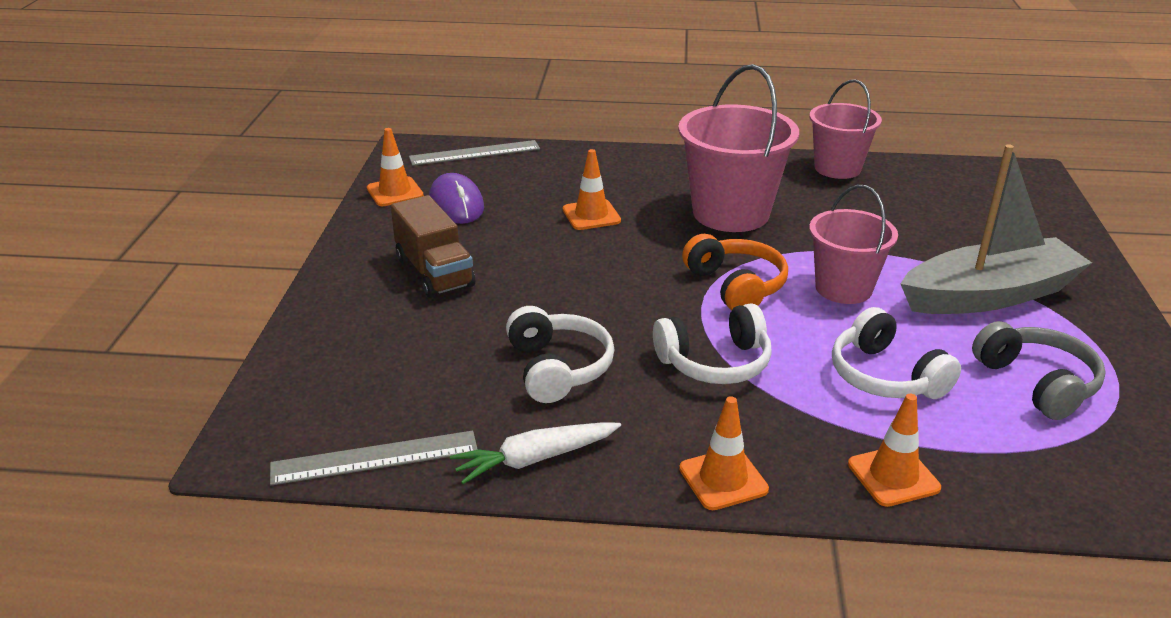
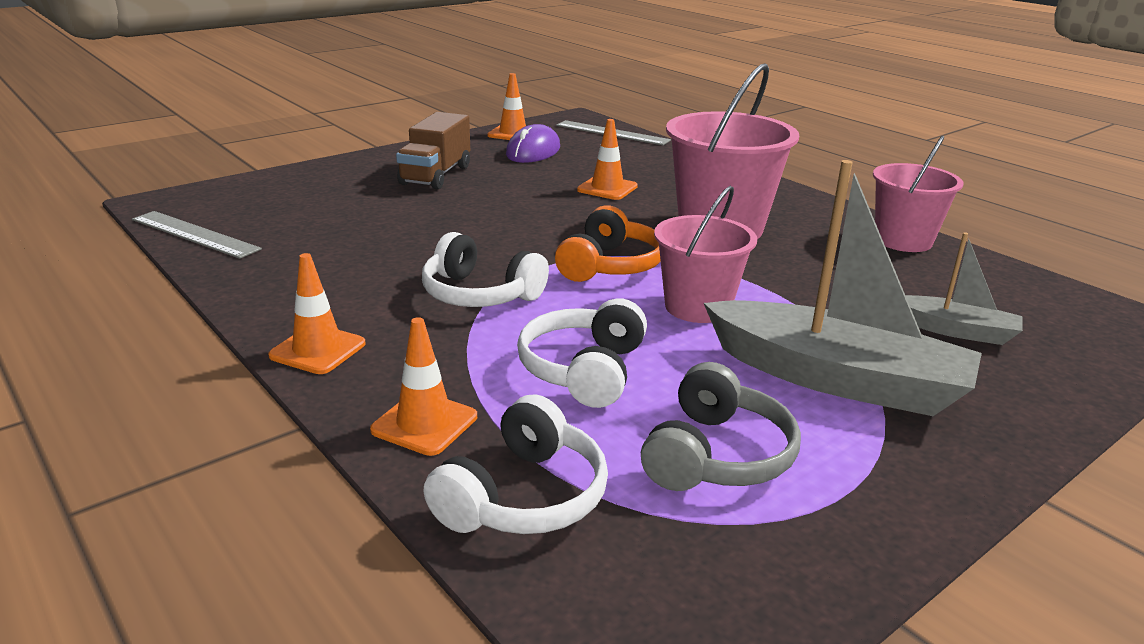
camera: 45 degrees right, 5 degrees down
(535, 459) = (255, 278): white carrot -> none
(558, 368) = (380, 247): white headphones -> white headphones (524, 497)
(972, 226) = (954, 330): none -> grey boat

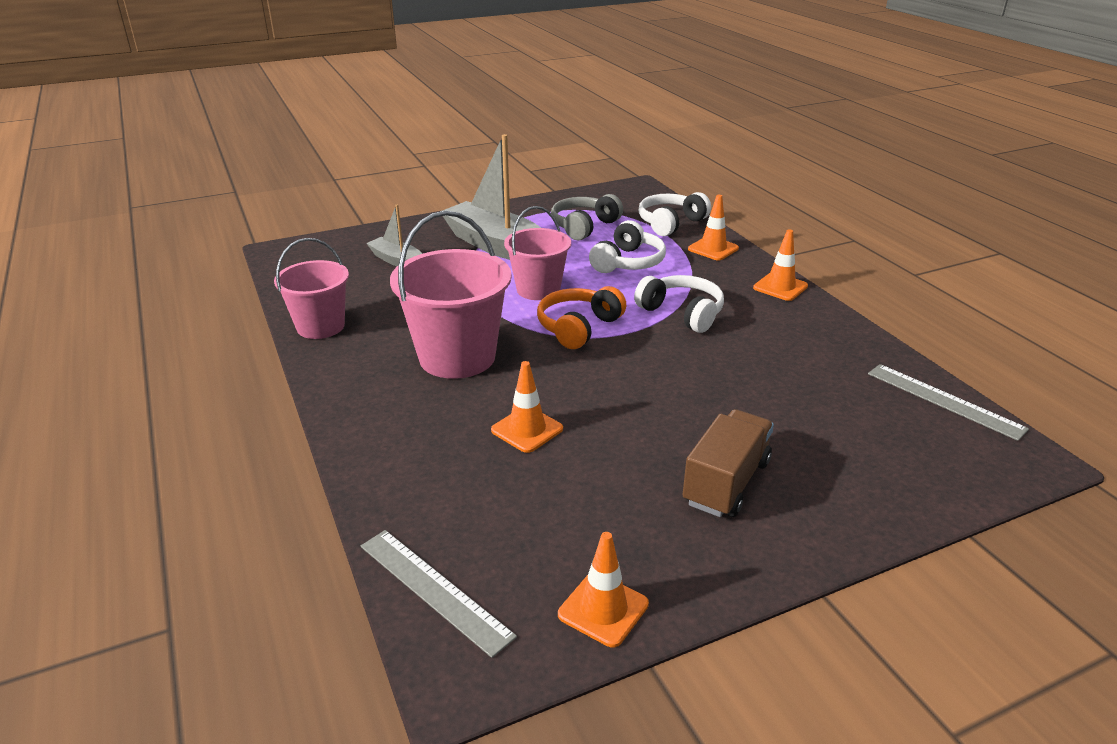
camera: 165 degrees left, 5 degrees up
(533, 151) = (586, 535): purple mouse -> none

